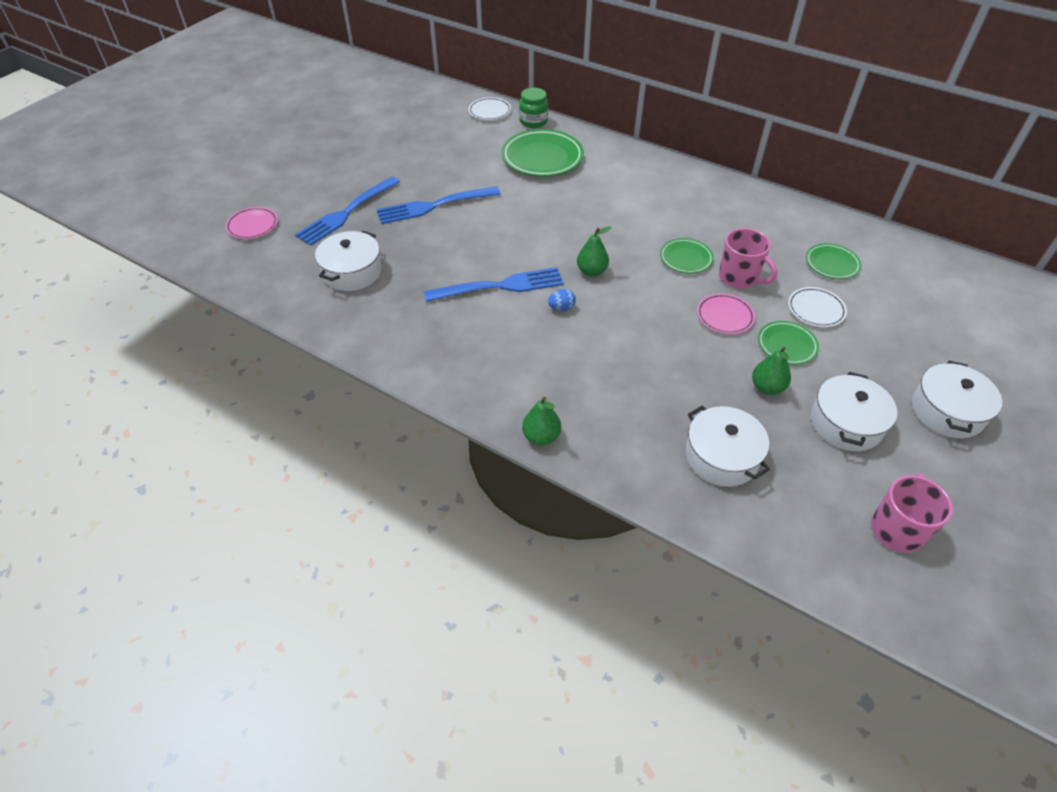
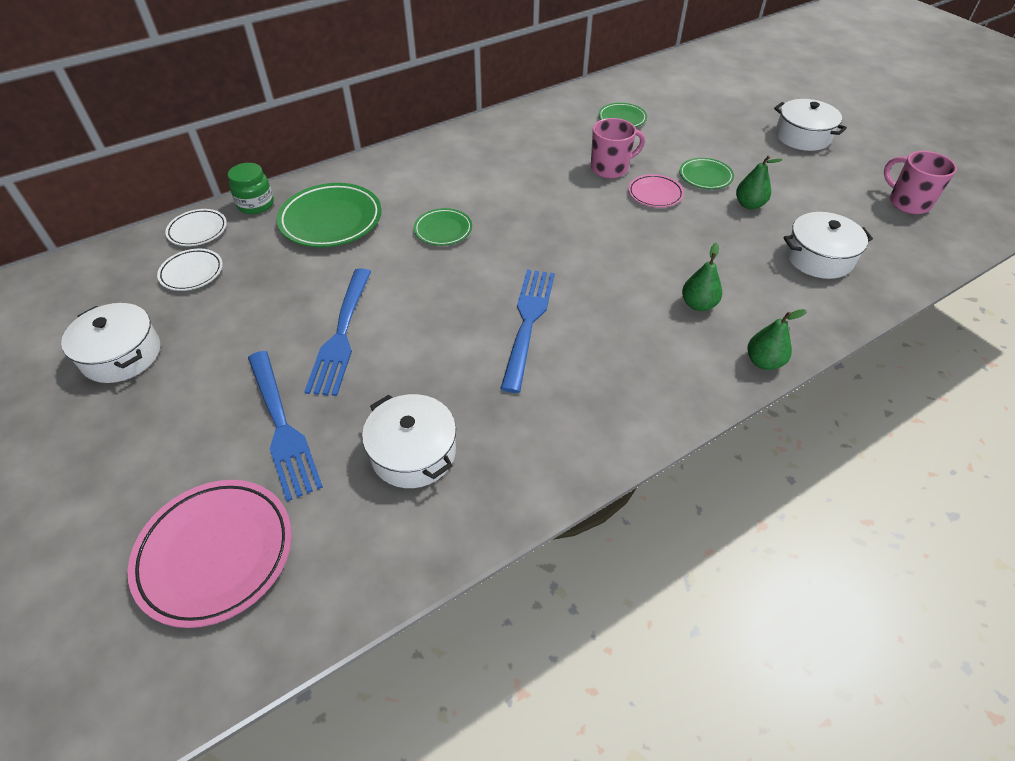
camera: 65 degrees left, 0 degrees up
(252, 226) = (215, 554): pink plate -> pink plate, size x1.78
(561, 308) = (588, 288): blue egg -> none
(591, 271) = (546, 249): green pear -> green pear (698, 304)
(686, 259) = (566, 187): green plate -> green plate (443, 230)
(815, 310) = (671, 147): white plate -> white plate (192, 273)
(846, 423) = (801, 183): white pot -> white pot (121, 355)

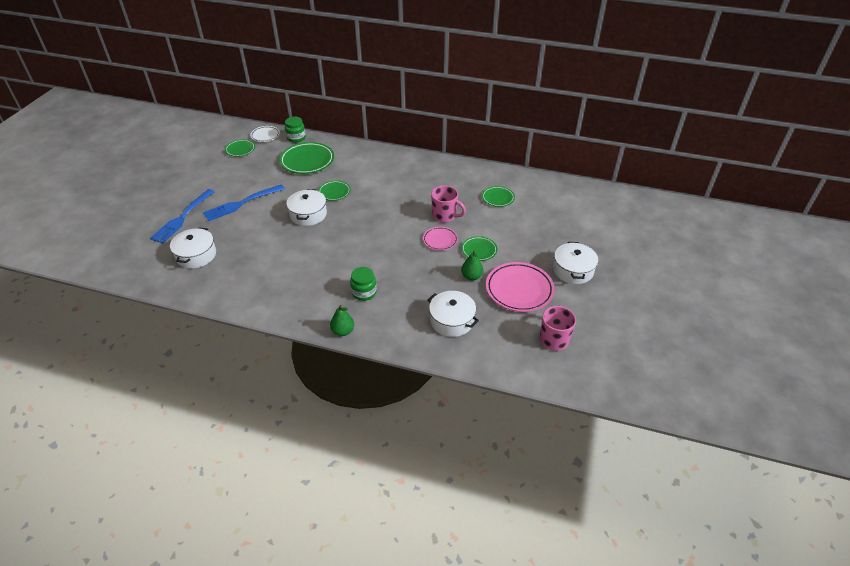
camera: 50 degrees right, 5 degrees down
(121, 355) = (184, 163): white pot -> white pot (308, 214)
(192, 273) = (240, 150): white plate -> green plate
(215, 554) = (117, 237): pink plate -> pink plate (519, 290)
(528, 323) = (297, 247): blue fork -> none
(698, 304) = (364, 292): green pear -> green jar

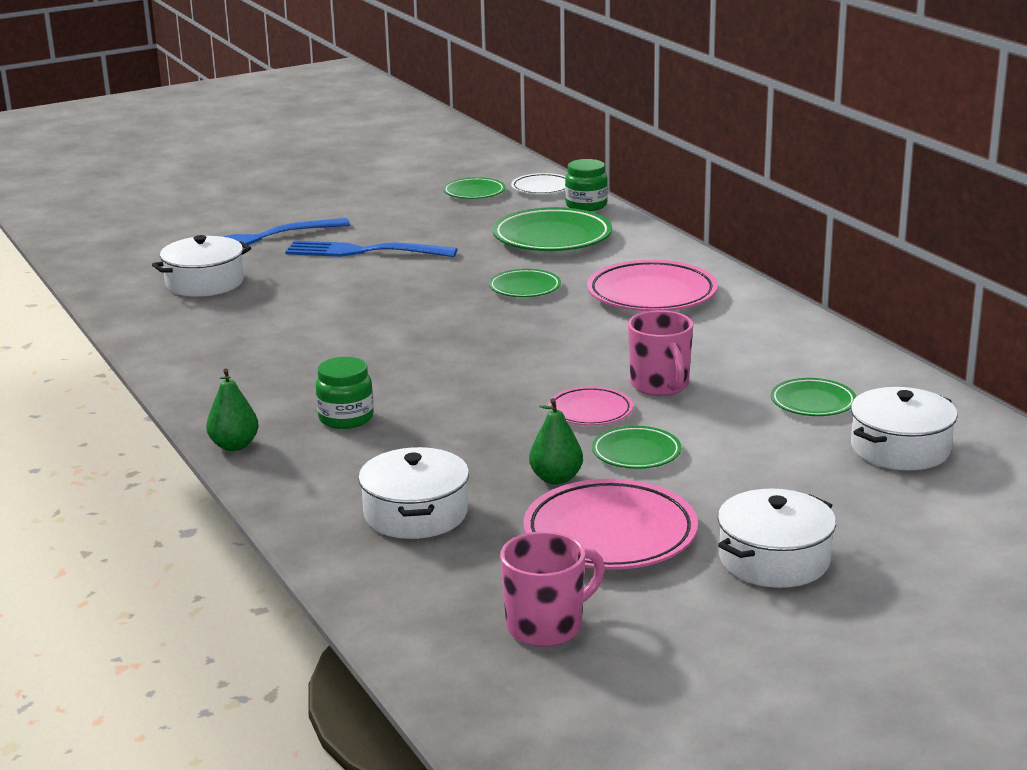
camera: 45 degrees right, 20 degrees down
(308, 214) = (435, 298): white pot -> white pot (900, 448)
(383, 173) = (652, 294): none -> pink plate

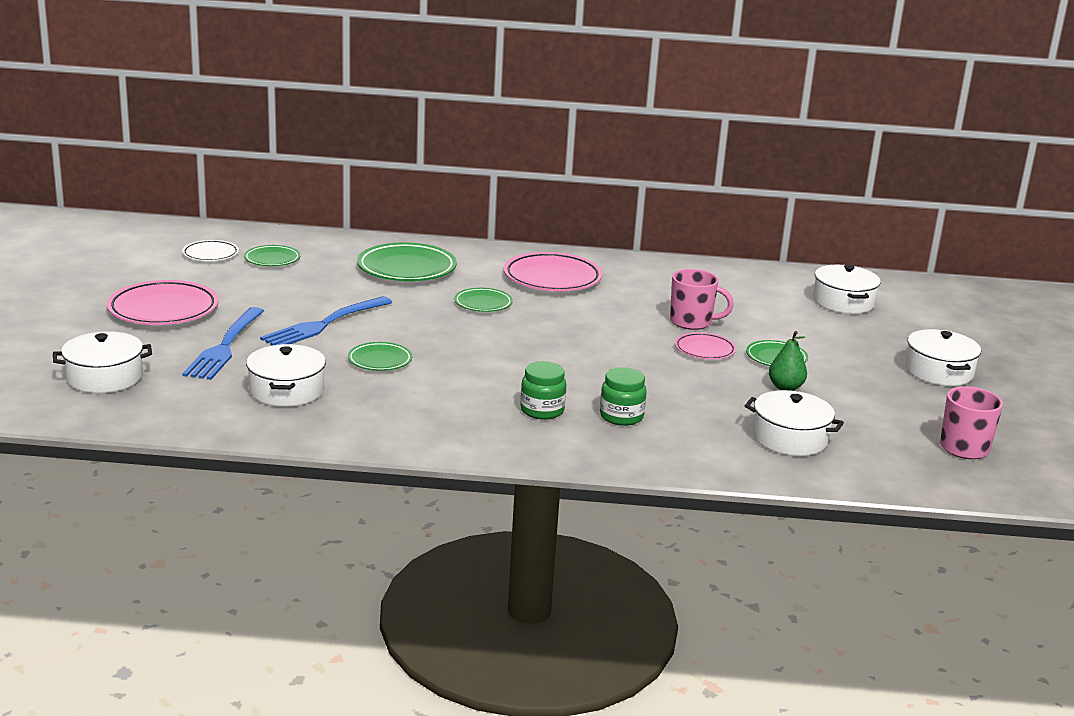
camera: 60 degrees left, 0 degrees up
(143, 226) = (104, 377): none -> white pot
(234, 445) = (618, 463): green pear -> none
(542, 188) = (306, 241): white plate -> white plate (210, 254)
(586, 205) = (365, 242): green jar -> green jar (542, 410)
(610, 534) = (871, 398): pink plate -> pink plate (163, 310)
(813, 403) = (764, 298): green plate -> green plate (380, 360)

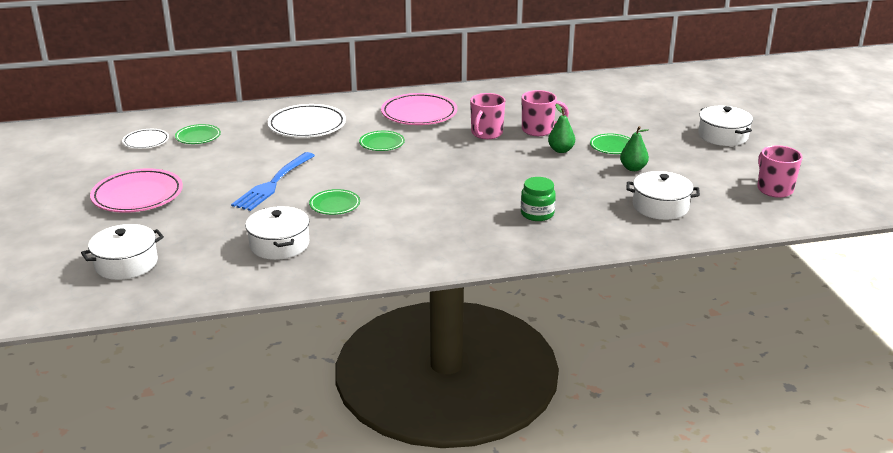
camera: 15 degrees left, 5 degrees up
(225, 346) = (207, 217): blue fork -> none
(406, 269) = (307, 126): green plate -> white plate
(542, 410) = (479, 221): green jar -> none
(621, 315) = (486, 133): none -> pink mug
(704, 350) = (561, 150): pink plate -> green pear
(843, 302) = (629, 95): white pot -> none

